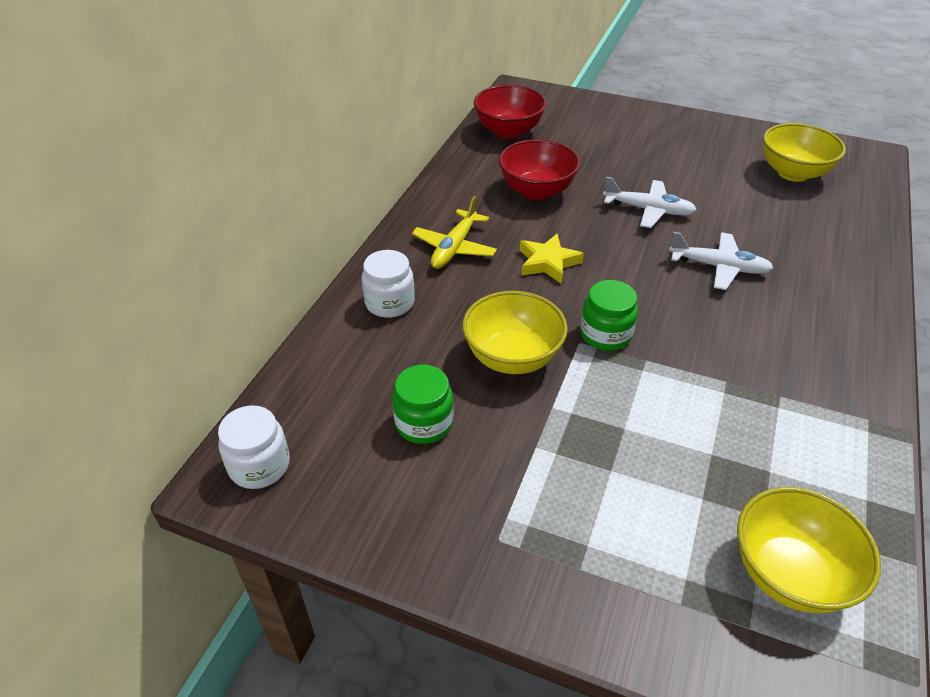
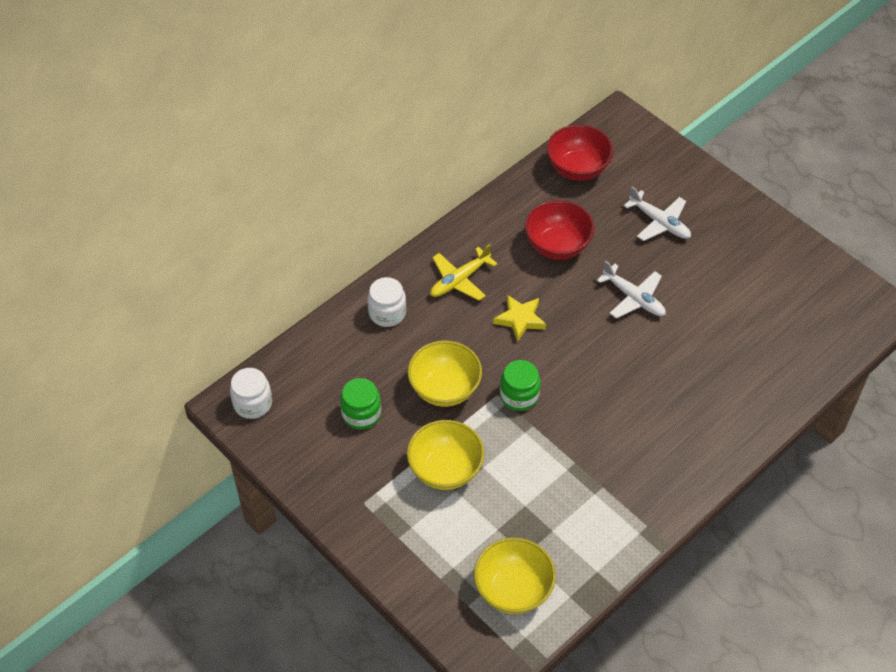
camera: 25 degrees right, 10 degrees up
(719, 267) = (645, 372): white plane -> white plane (659, 222)
(793, 173) = (789, 304): yellow bowl -> yellow bowl (445, 469)

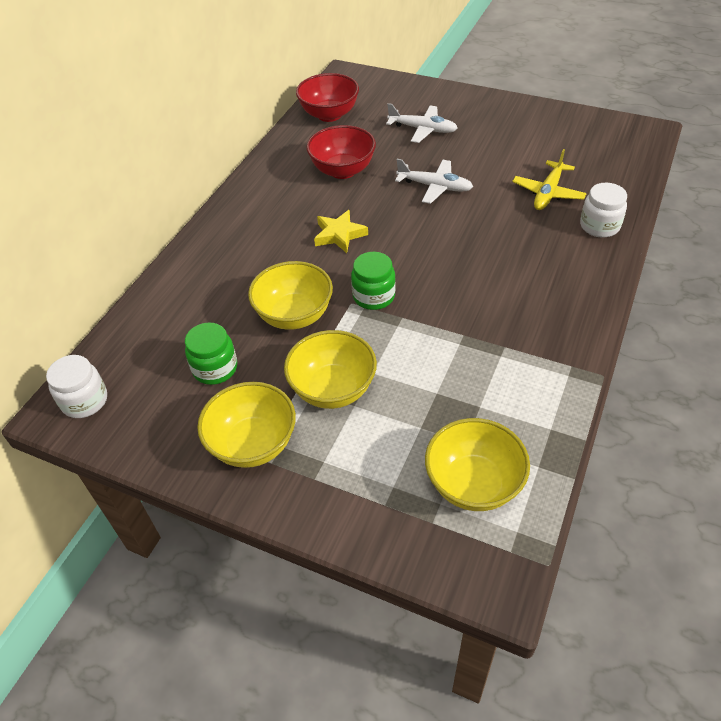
camera: 20 degrees left, 5 degrees down
(365, 491) = (253, 444): none -> yellow bowl
(387, 313) = (203, 270): white jar -> white jar (599, 226)
(459, 280) = (264, 222): yellow plane -> yellow plane (548, 192)

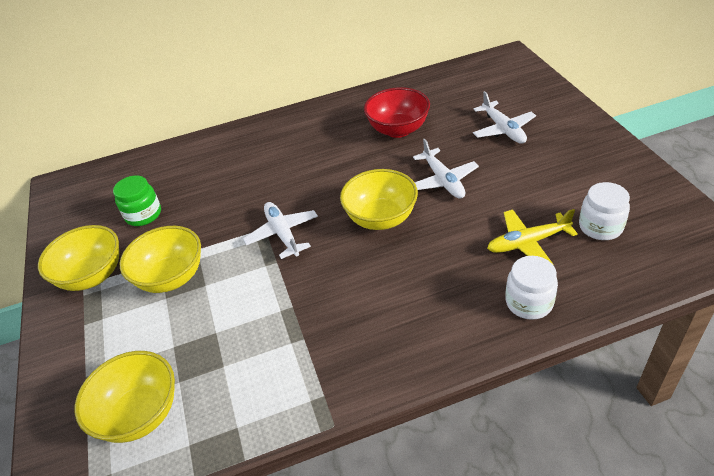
camera: 50 degrees right, 5 degrees down
(85, 401) = (74, 187): white jar -> white jar (600, 227)
(294, 315) = (224, 212): yellow bowl -> yellow bowl (381, 218)
(329, 115) = (451, 82): red bowl -> none
(339, 234) = (328, 175): yellow star -> none
(374, 296) = (283, 234): green jar -> white plane

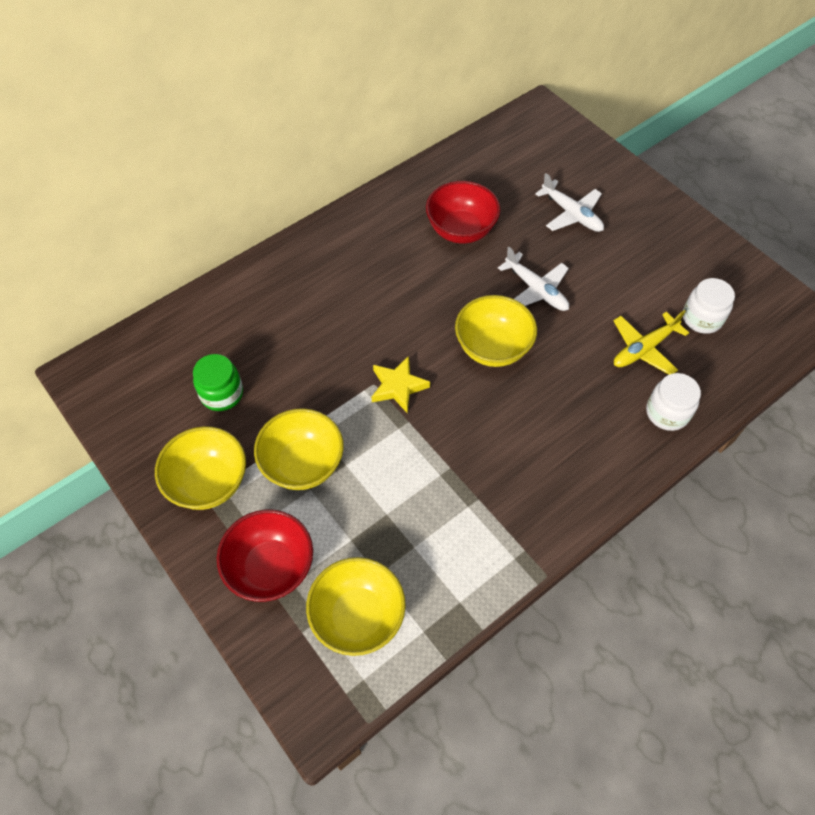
camera: 25 degrees left, 15 degrees up
(96, 353) = (271, 567): none -> red bowl
(283, 234) = (398, 387): white plane -> yellow star

